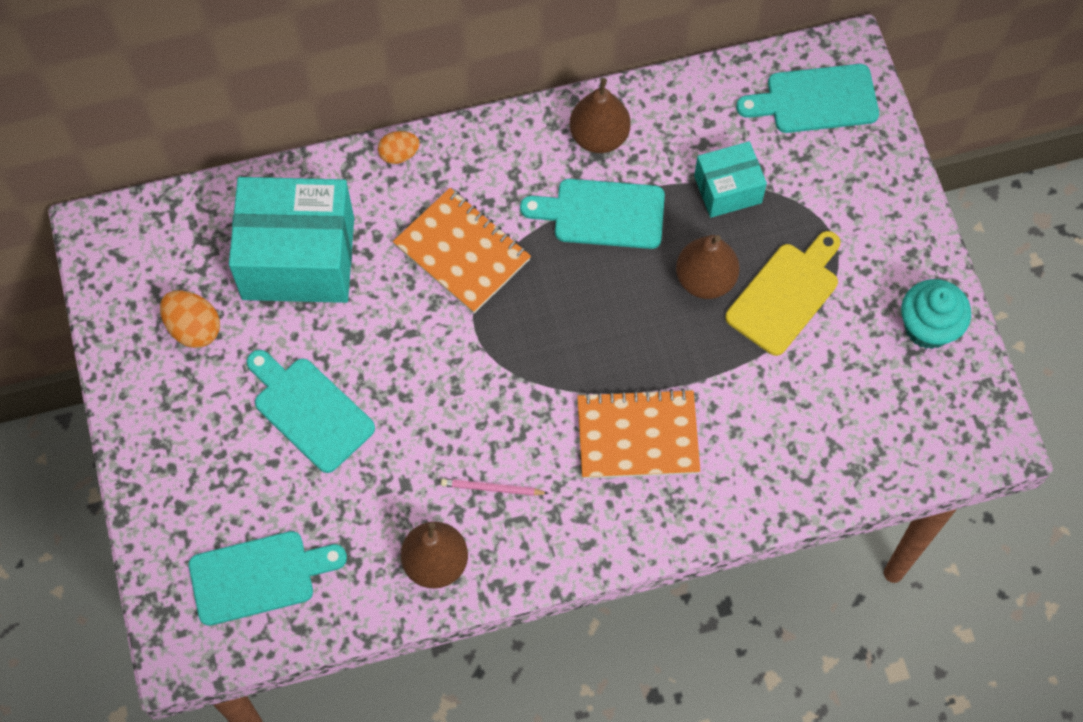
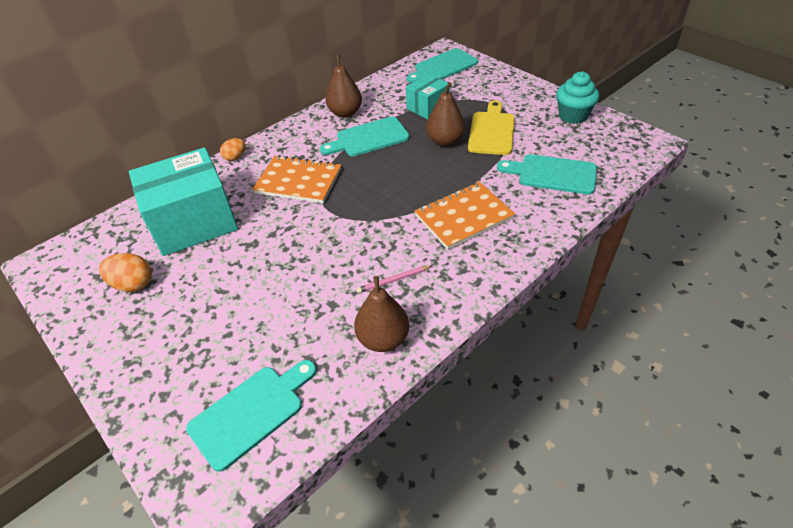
camera: 25 degrees left, 20 degrees down
(310, 411) = (241, 293): turquoise cutting board -> turquoise cutting board (552, 174)

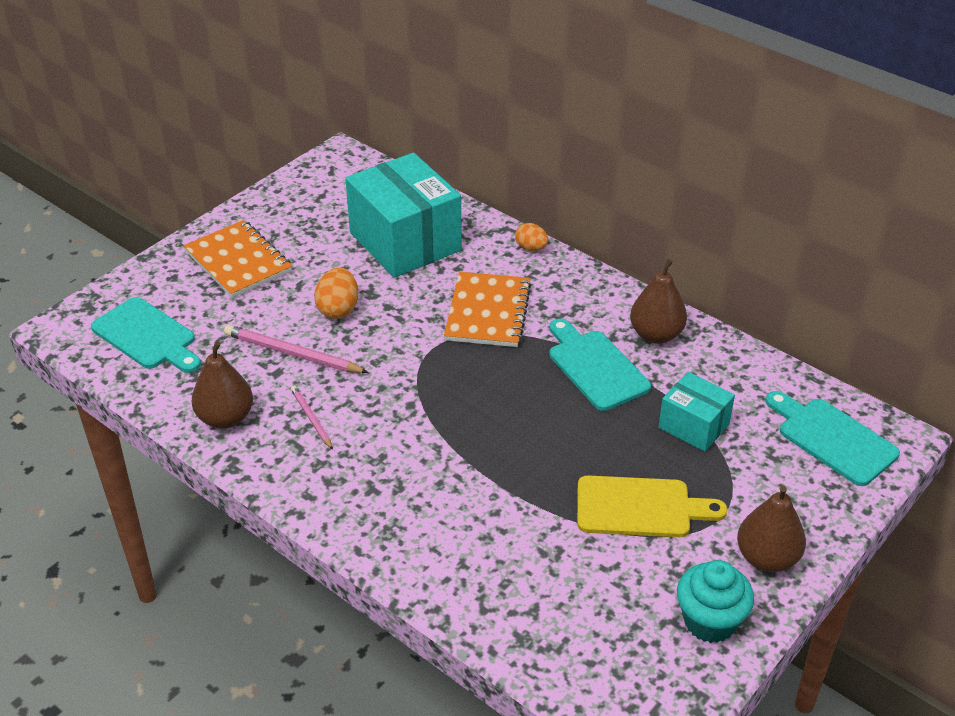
camera: 80 degrees right, 5 degrees down
(133, 284) = (309, 223): orange egg -> orange egg (338, 309)
(312, 293) = (292, 354): none -> pink pencil
(445, 141) = (602, 451): brown pear -> brown pear (767, 558)
(463, 217) = (427, 479): orange notebook -> orange notebook (238, 261)
(552, 174) = (534, 583): turquoise cutting board -> none

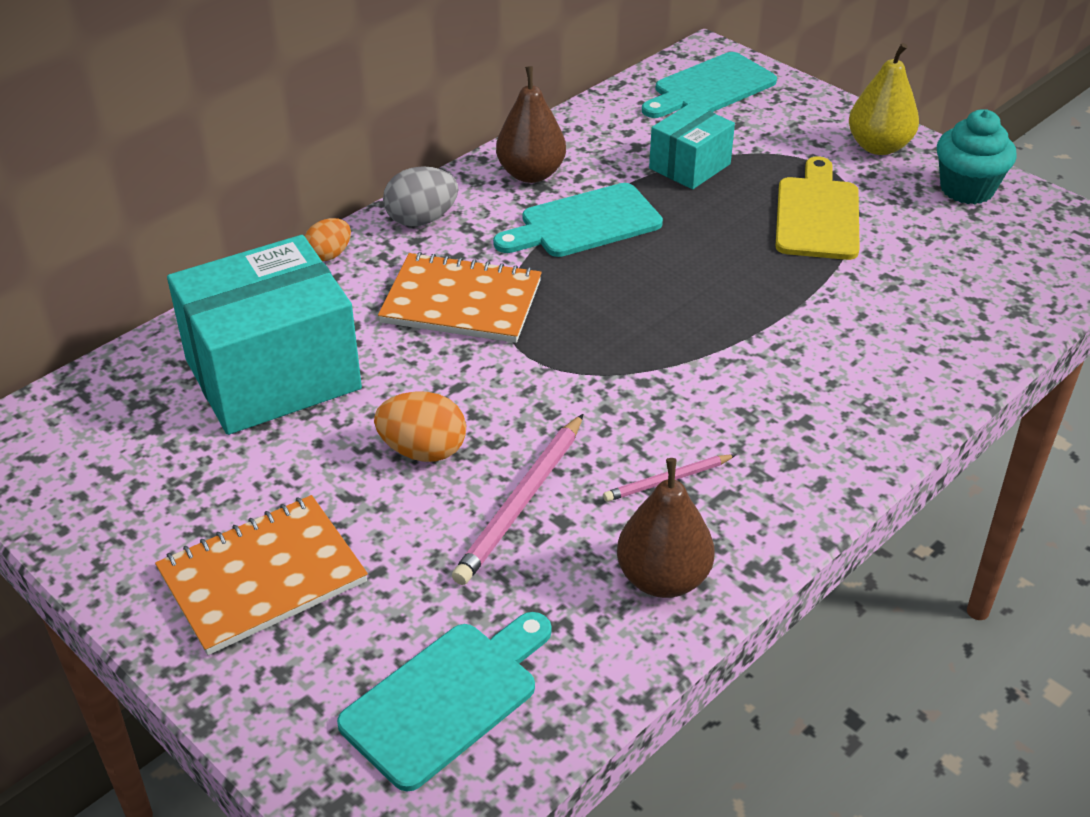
camera: 85 degrees left, 0 degrees up
(581, 284) = (421, 219): none -> grey egg
(767, 558) = (878, 147): brown pear -> yellow pear

